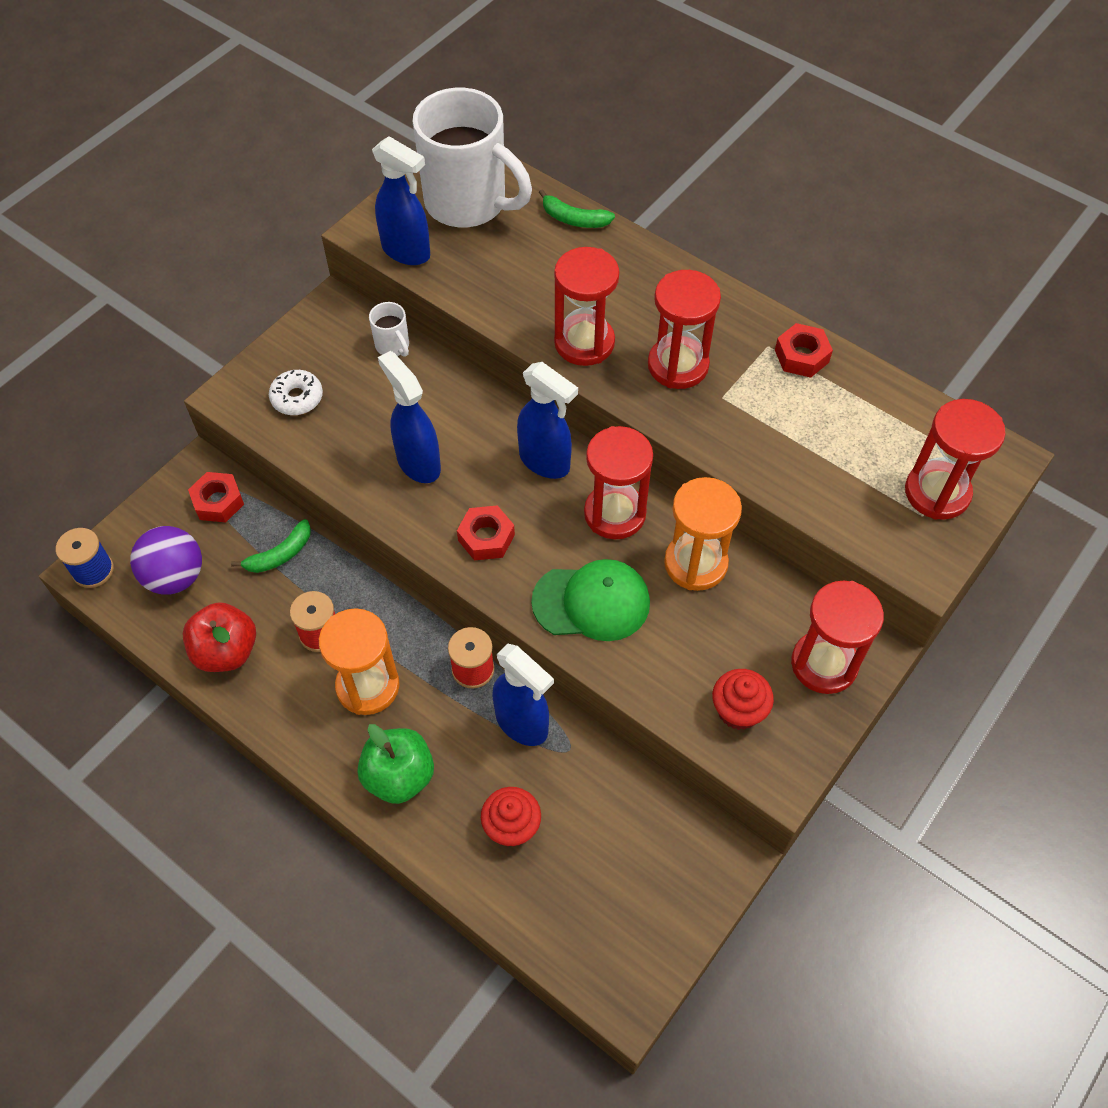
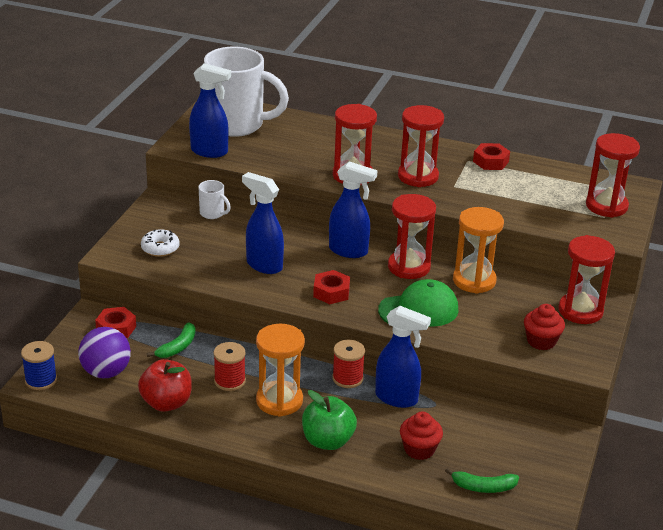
camera: 20 degrees left, 25 degrees down
(574, 219) = (311, 123): green banana -> green banana (483, 487)

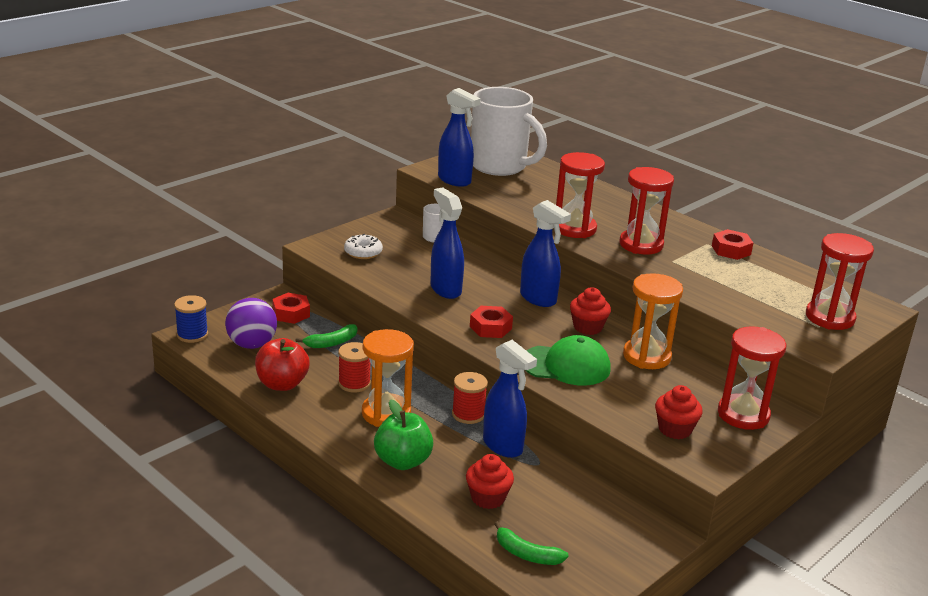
camera: 25 degrees right, 5 degrees down
(409, 267) = (587, 327): red hourglass -> red cupcake

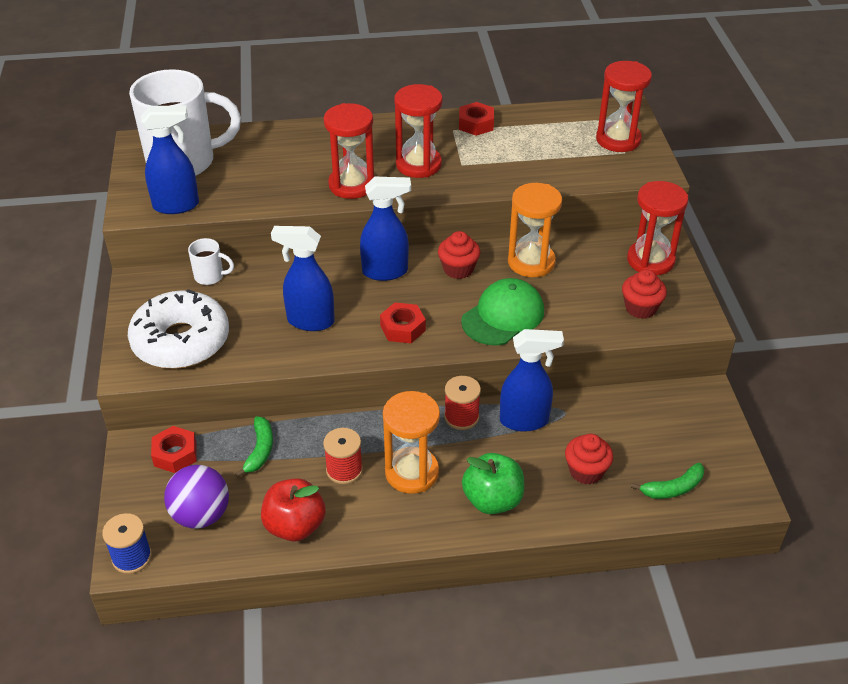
camera: 50 degrees left, 15 degrees up
(363, 252) = (181, 341): white donut -> white donut, size x2.12

